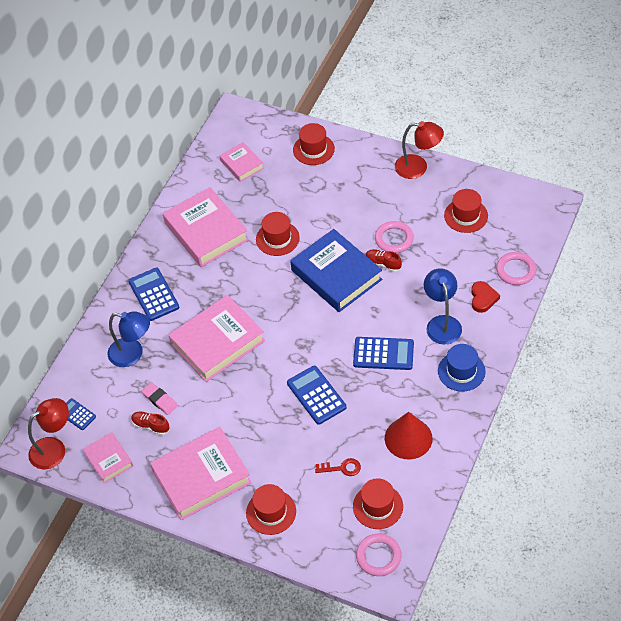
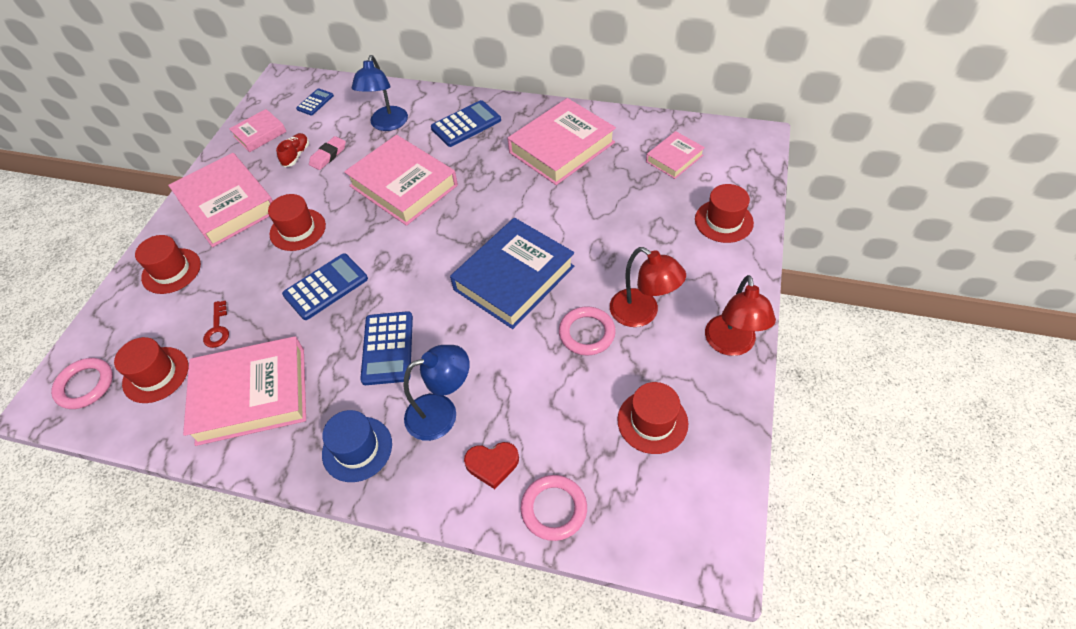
camera: 80 degrees right, 0 degrees up
(54, 448) = (277, 96): red lamp -> red lamp (642, 314)
(277, 238) = (563, 211): red hat -> red hat (298, 230)
(383, 264) = (540, 326): red shoe -> none
(408, 438) = (252, 395): red cone -> pink book

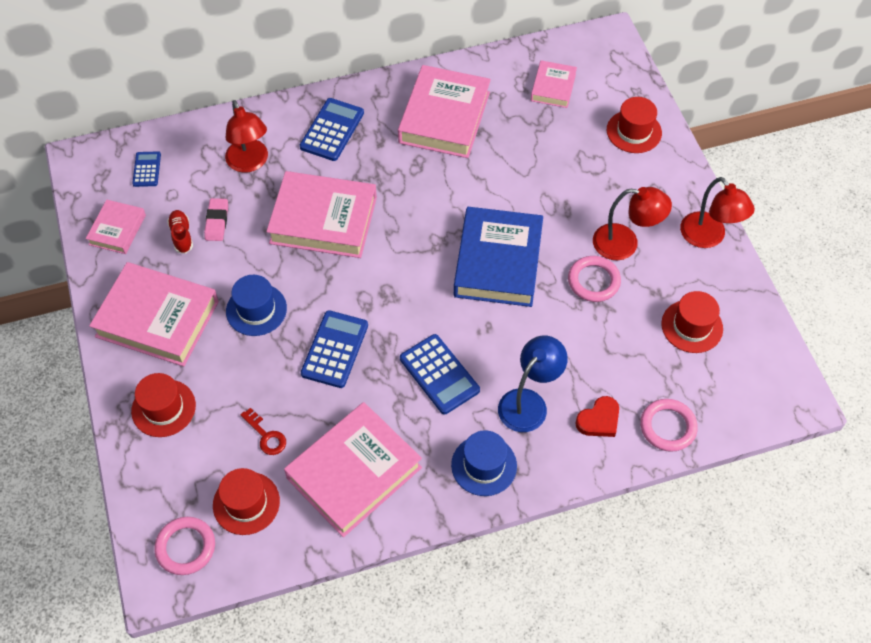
camera: 35 degrees left, 5 degrees up
(298, 230) = (256, 309): red hat -> blue hat
(387, 124) = (250, 163): blue lamp -> red lamp

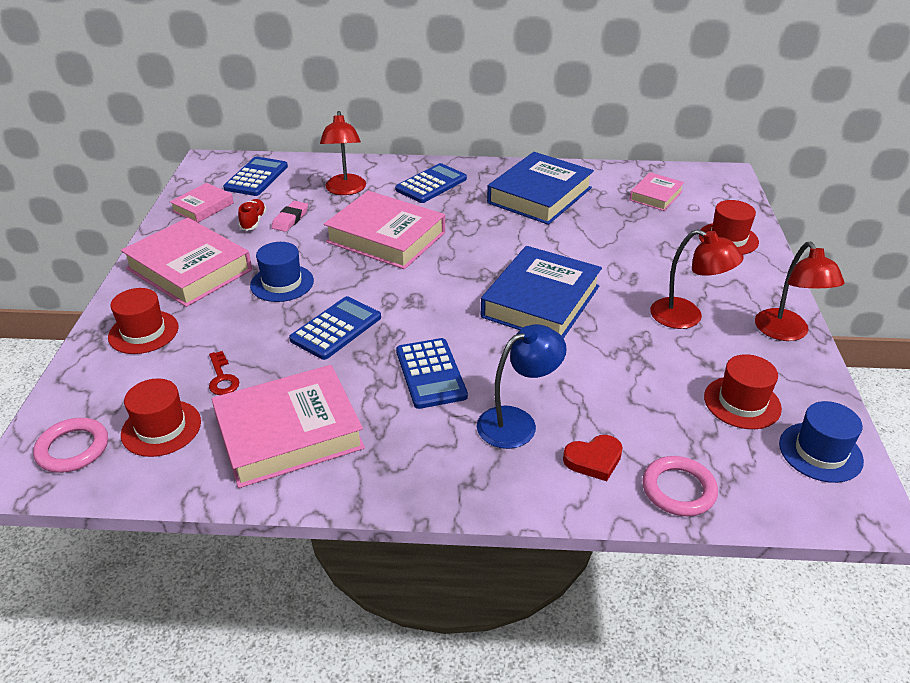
camera: 20 degrees right, 20 degrees down
(147, 169) = (256, 177): blue calculator -> blue calculator, size x1.71
(444, 117) = (540, 195): pink book -> blue book
(484, 465) = (436, 466): blue hat -> blue hat (820, 452)
(593, 281) = (638, 338): pink ring -> none

